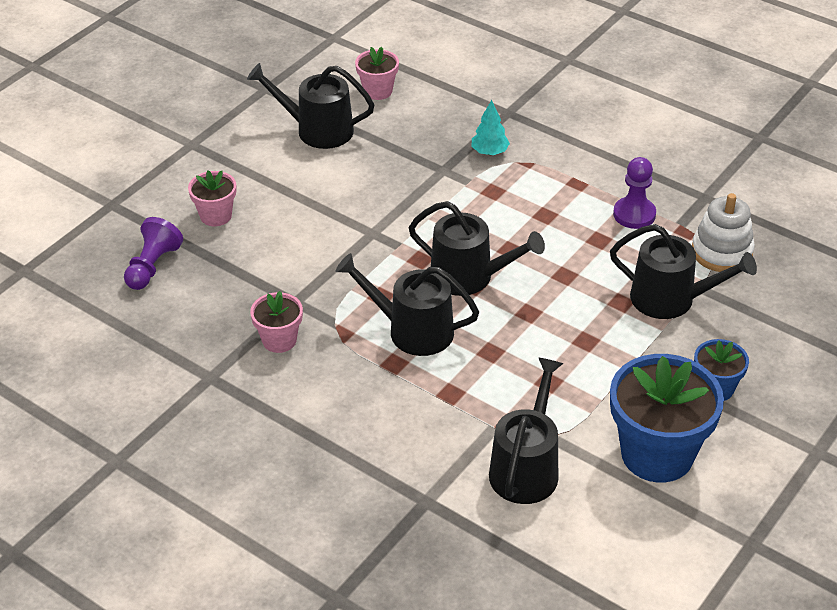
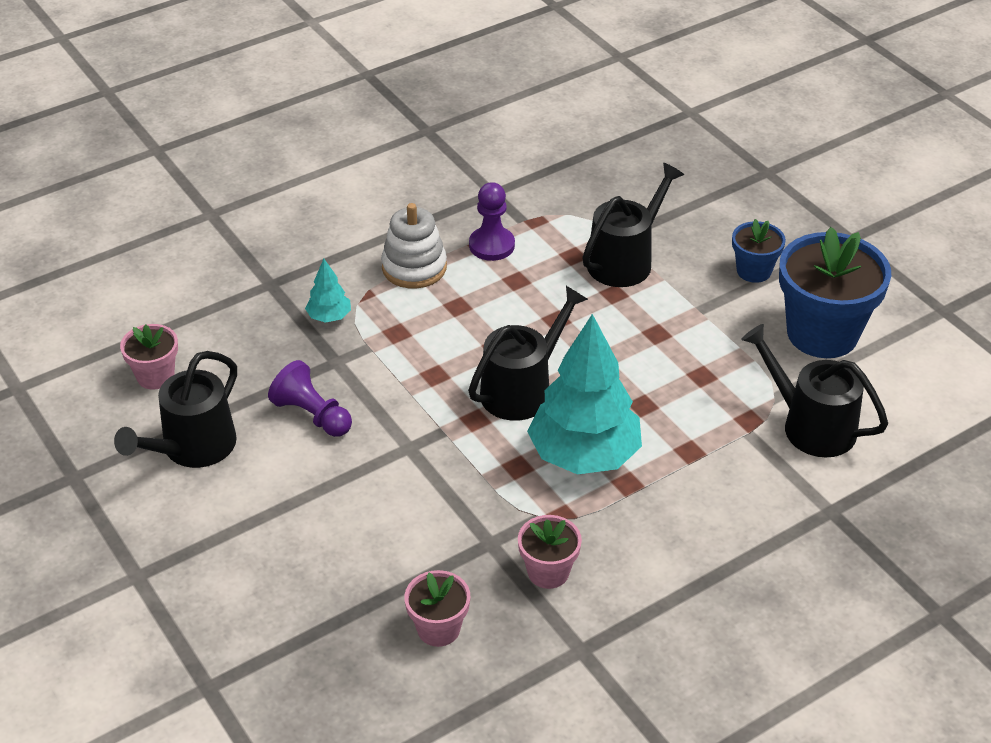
camera: 70 degrees left, 0 degrees up
(152, 266) = (357, 666): purple pawn -> purple pawn (312, 415)
(216, 216) = (296, 582): pink flower pot -> pink flower pot (438, 629)
(413, 330) = (584, 455): black watering can -> turquoise tree
(721, 252) = (576, 208): white stacking toy -> white stacking toy (414, 267)

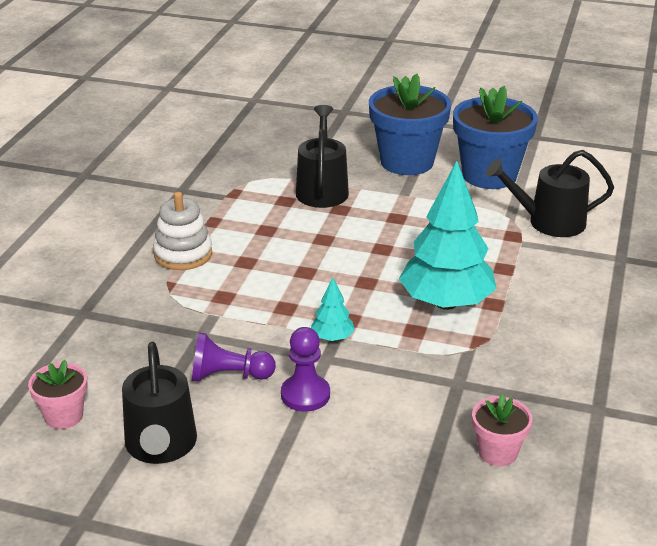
camera: 40 degrees left, 10 degrees down
(329, 317) = (158, 311): turquoise tree -> turquoise tree (332, 338)
(491, 245) = (222, 219): purple pawn -> purple pawn (305, 395)
(522, 390) = (355, 287): black watering can -> none
(548, 572) = (517, 378): pink flower pot -> none
(754, 271) = (407, 162): blue flower pot -> blue flower pot, size x1.96

